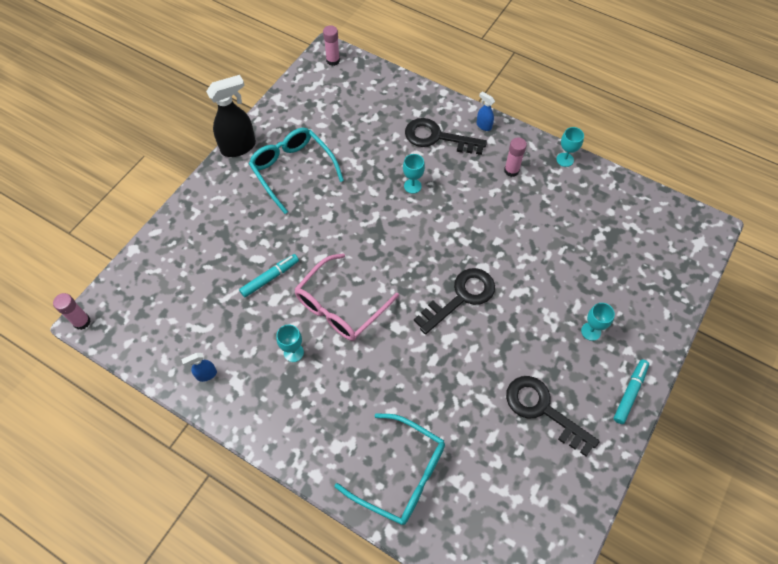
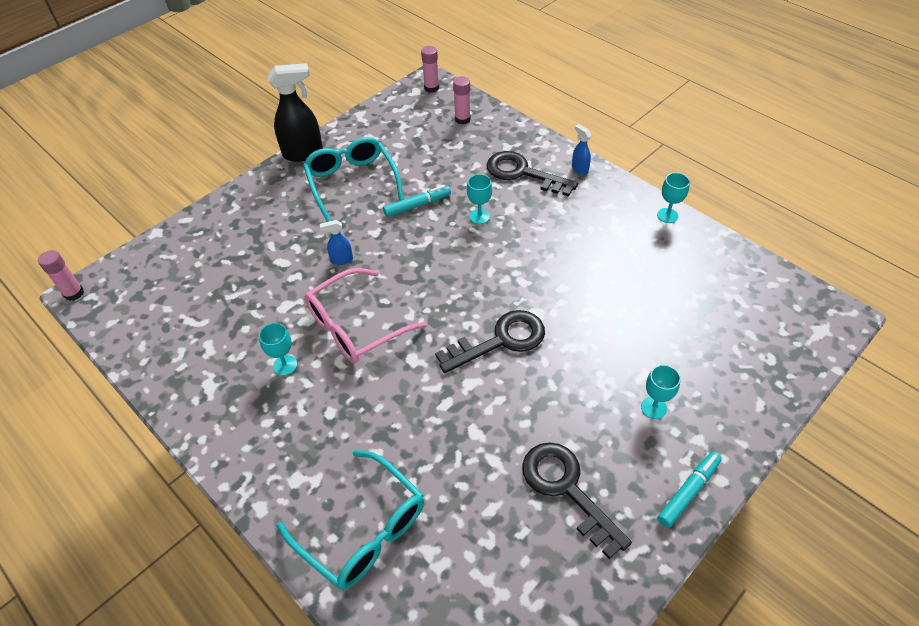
camera: 15 degrees right, 10 degrees down
(206, 375) = (180, 371): blue spray bottle -> blue spray bottle (341, 260)
(270, 278) = (288, 283): turquoise marker -> turquoise marker (417, 205)
(511, 170) = (599, 217): pink glue stick -> pink glue stick (462, 119)

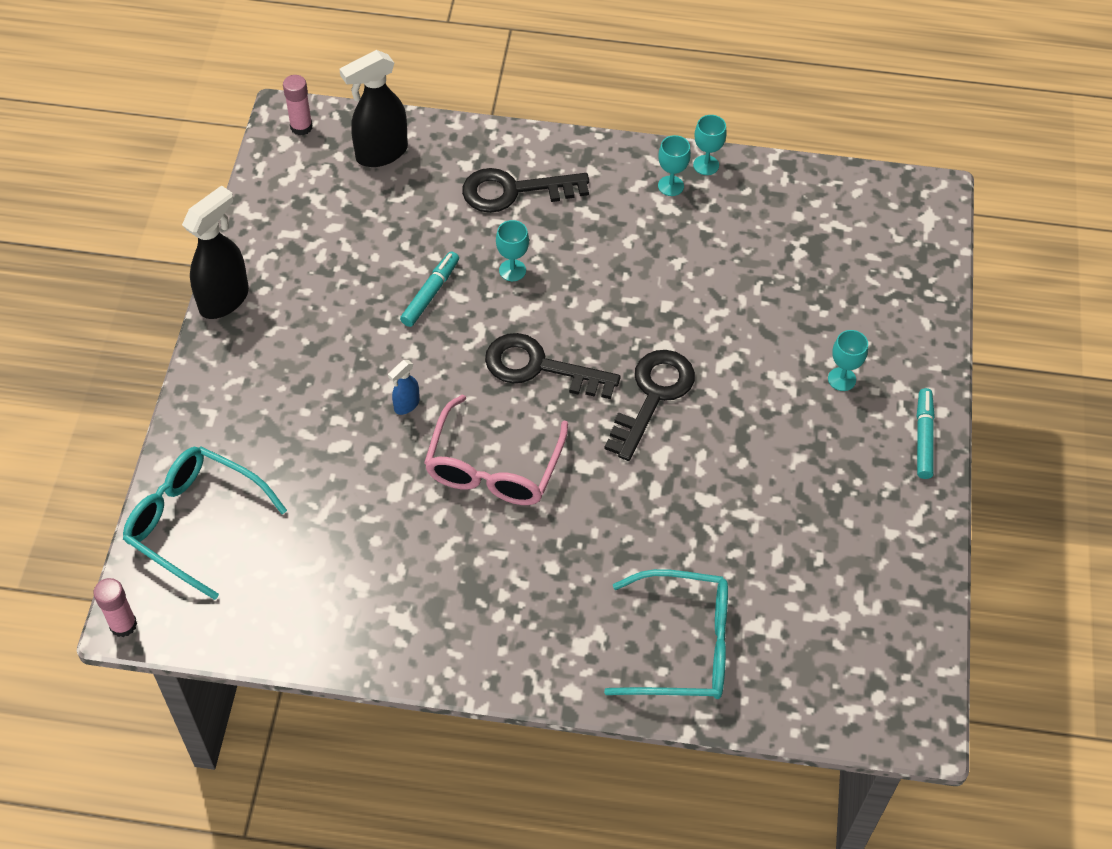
camera: 40 degrees left, 5 degrees up
(285, 365) = (459, 551): turquoise goblet -> turquoise goblet (670, 186)
(352, 182) = (325, 306): turquoise glasses -> turquoise glasses (194, 522)
(462, 119) = (381, 153): pink glue stick -> black spray bottle
(566, 489) = (825, 498): black key -> black key (539, 367)
(579, 169) = (571, 153): blue spray bottle -> none

